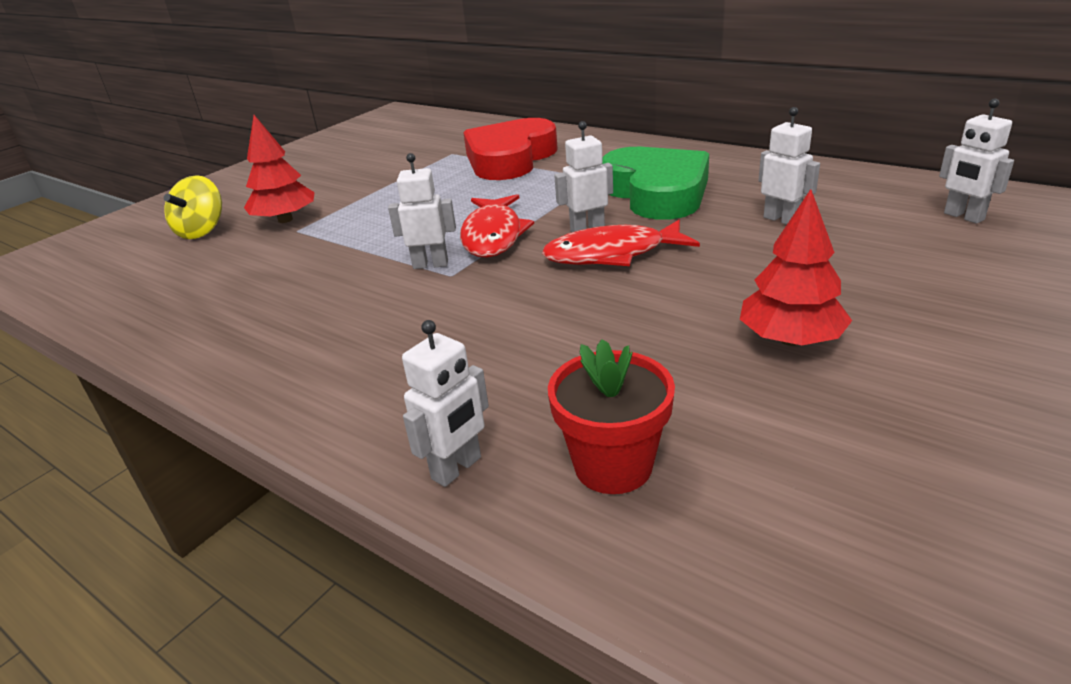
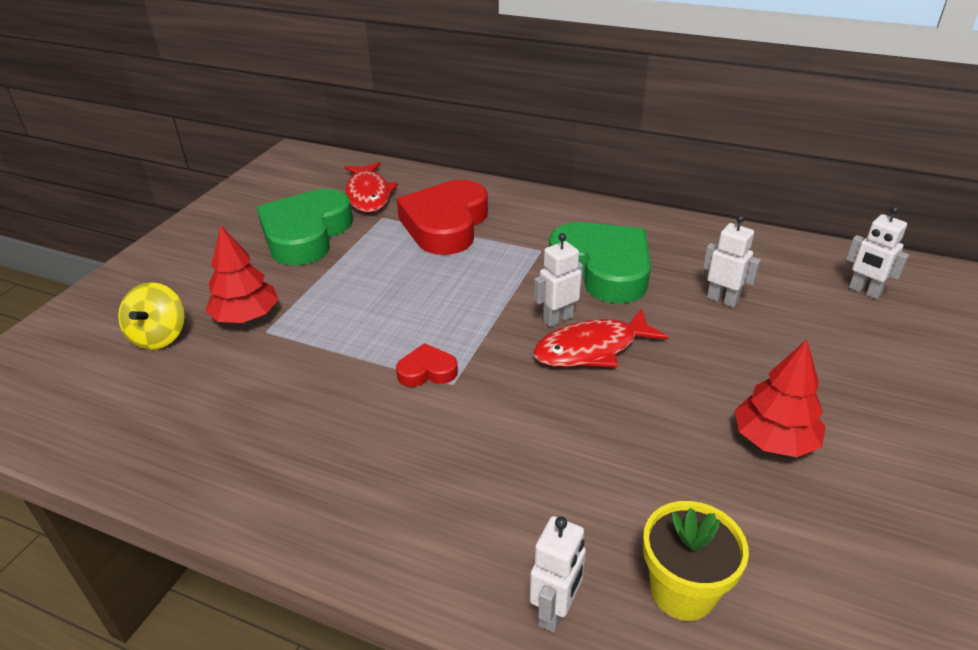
camera: 15 degrees left, 5 degrees up
(373, 164) = (306, 234): none -> green heart
(430, 264) = (427, 371): white robot -> red heart
(493, 235) = (472, 330): red fish -> red fish (368, 195)
(613, 466) = (682, 591): red flower pot -> yellow flower pot

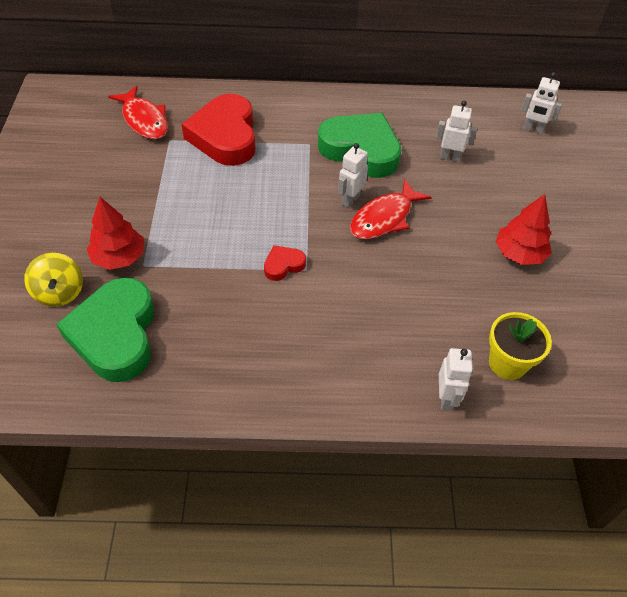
camera: 25 degrees left, 15 degrees up
(306, 234) = (116, 170): green heart -> green heart (115, 334)

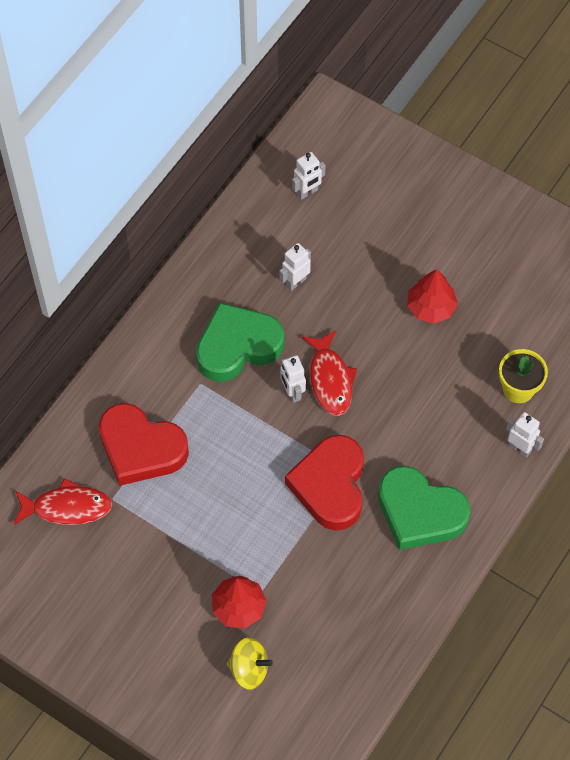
camera: 55 degrees left, 10 degrees up
(115, 334) = (321, 644): green heart -> green heart (419, 512)
(283, 265) = (330, 485): red heart -> red heart, size x2.26

